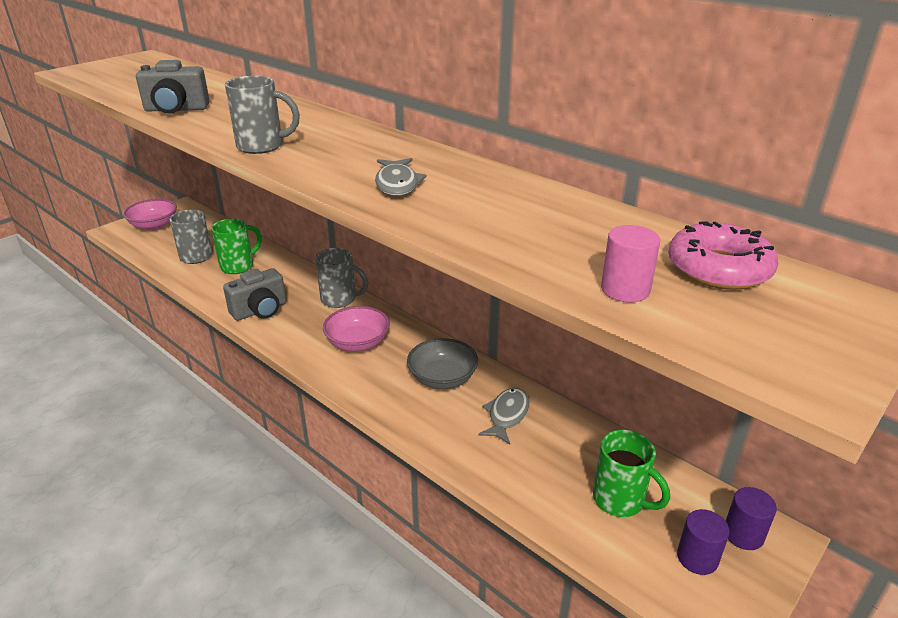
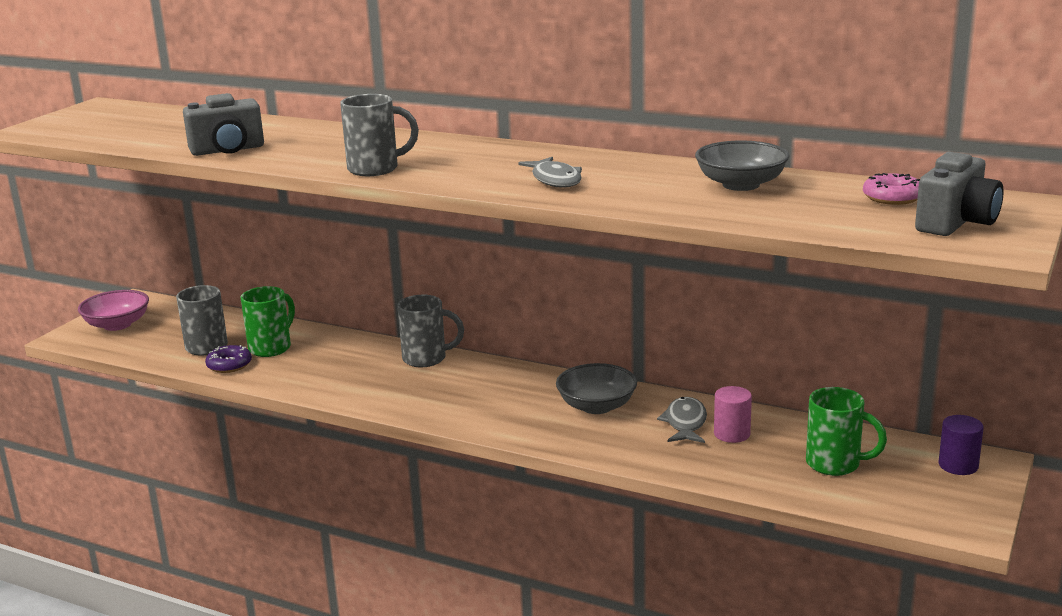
camera: 15 degrees left, 10 degrees down
(199, 276) = (229, 365): none -> purple donut
(260, 311) = (337, 384): grey camera -> grey camera (956, 223)
(358, 343) = (478, 393): pink bowl -> none
(567, 221) = (741, 185): none -> grey bowl
(625, 290) = (827, 220): pink cylinder -> pink cylinder (732, 434)
(697, 558) = (925, 489): purple cylinder -> none
(718, 269) = (892, 197): pink donut -> pink donut, size x0.65

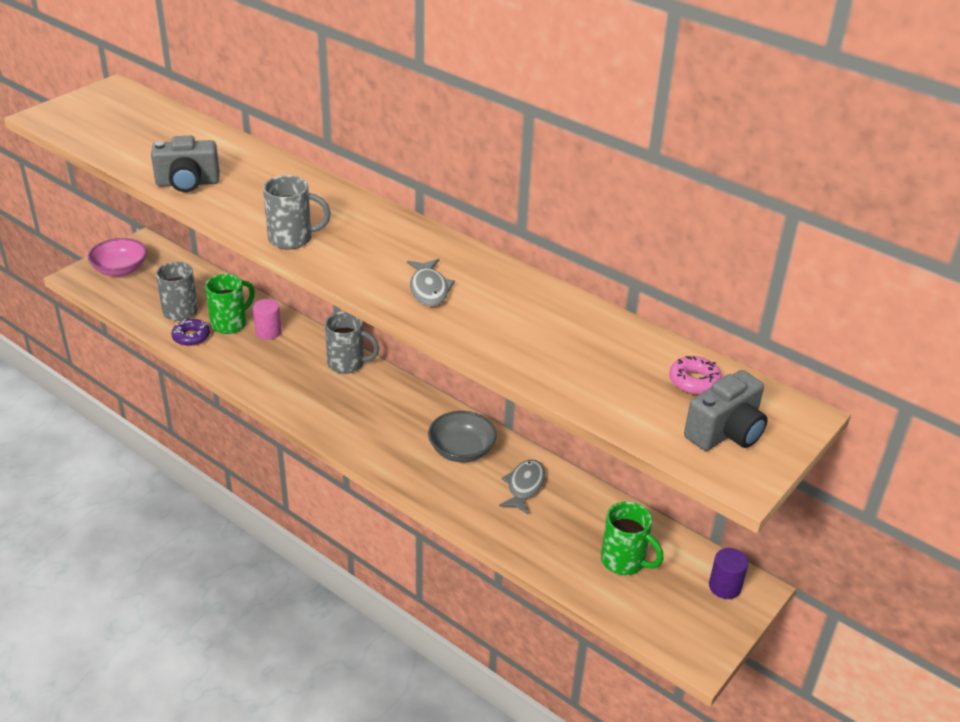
camera: 10 degrees right, 15 degrees up
(732, 434) = (556, 507): pink cylinder -> pink cylinder (268, 332)
(741, 185) = (578, 332): grey bowl -> none

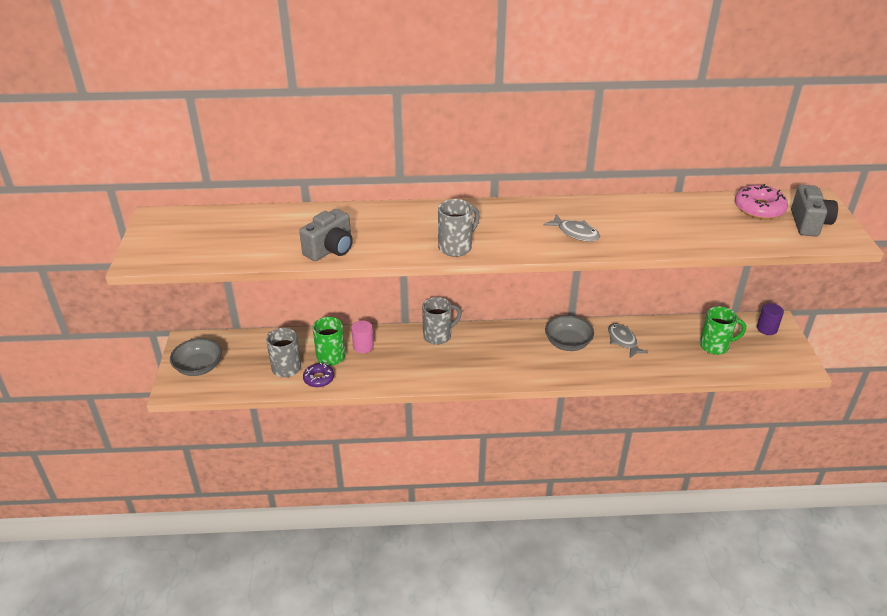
camera: 40 degrees left, 0 degrees up
(120, 270) = (199, 367): pink bowl -> grey bowl
(694, 381) = (759, 208): pink donut -> pink donut, size x1.54

